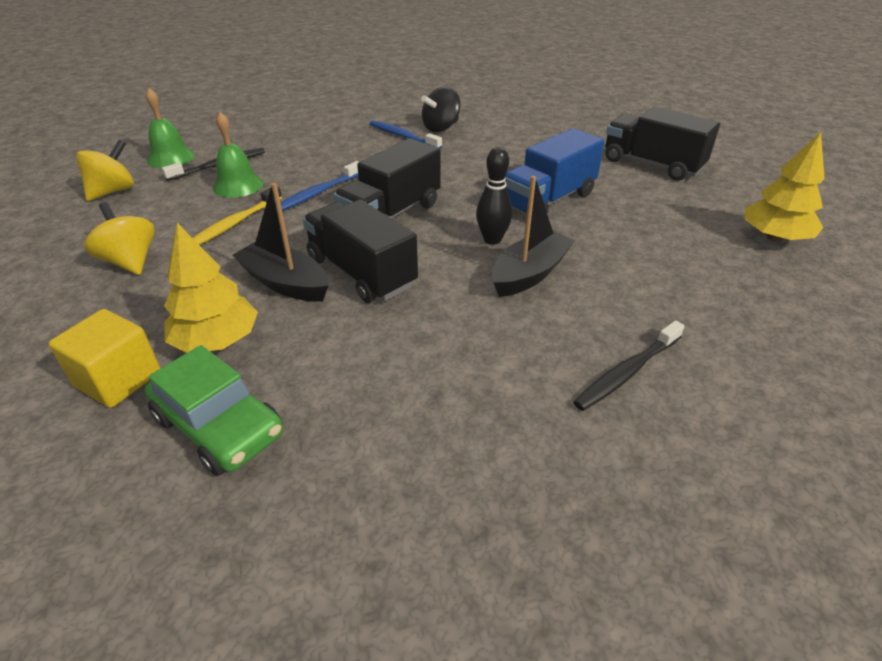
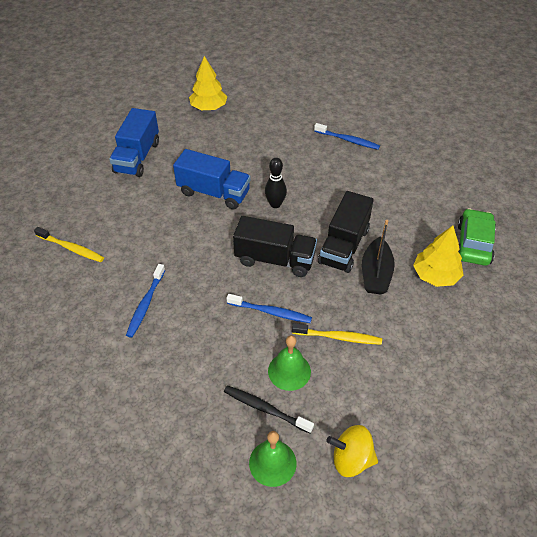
camera: 115 degrees left, 10 degrees up
(118, 379) = (485, 296): yellow cube -> none
(130, 261) = (414, 365): yellow spinning top -> none
(441, 128) = (116, 285): black spinning top -> none
(510, 116) = (71, 248): none -> yellow toothbrush
(529, 274) = (299, 182): black boat -> none
(627, 372) = (348, 140): black toothbrush -> blue toothbrush
(652, 164) = (137, 157): black truck -> blue truck

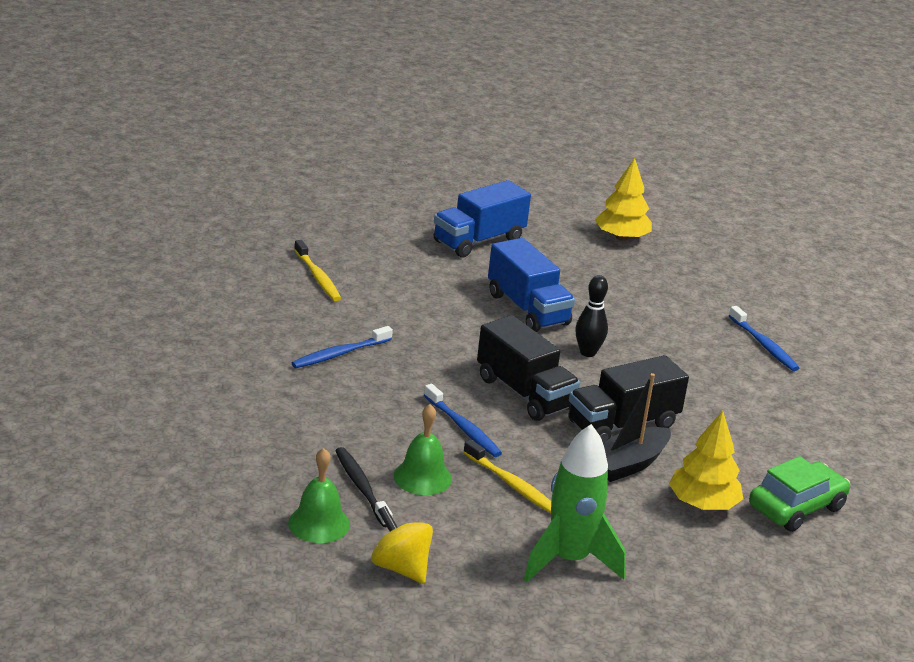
camera: 35 degrees right, 20 degrees down
(422, 373) = (568, 560): none -> green rocket

